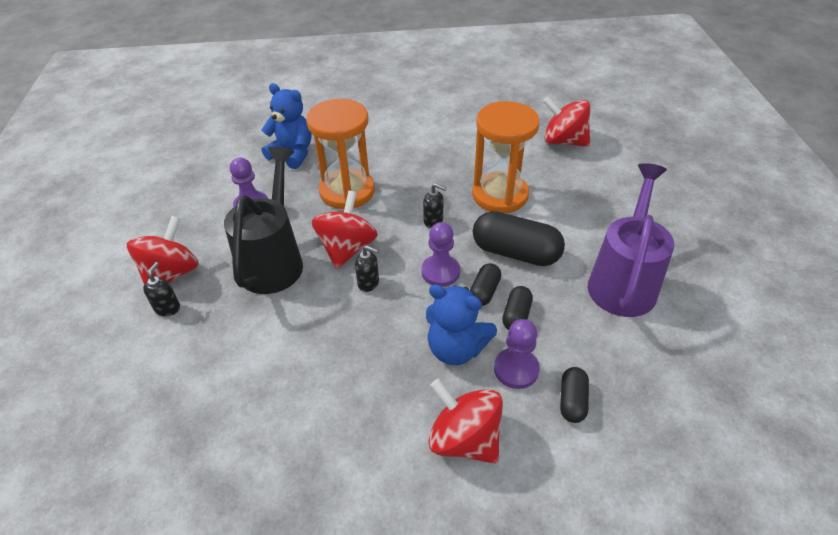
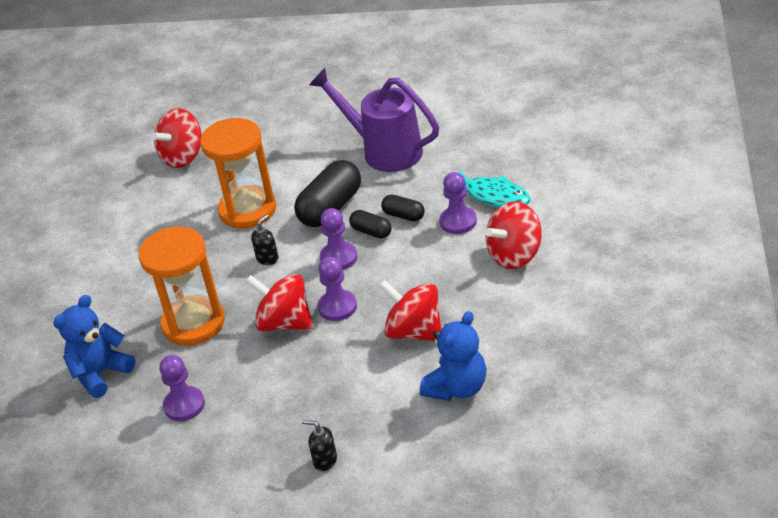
camera: 75 degrees left, 5 degrees down
(171, 274) = (274, 465): red spinning top -> red spinning top (414, 331)
(274, 261) = (282, 379): black watering can -> none
(368, 283) = (337, 307): black soap dispenser -> purple pawn
(456, 348) = (429, 254): blue teddy bear -> blue teddy bear (457, 387)
(572, 401) = (493, 196): black capsule -> turquoise fish

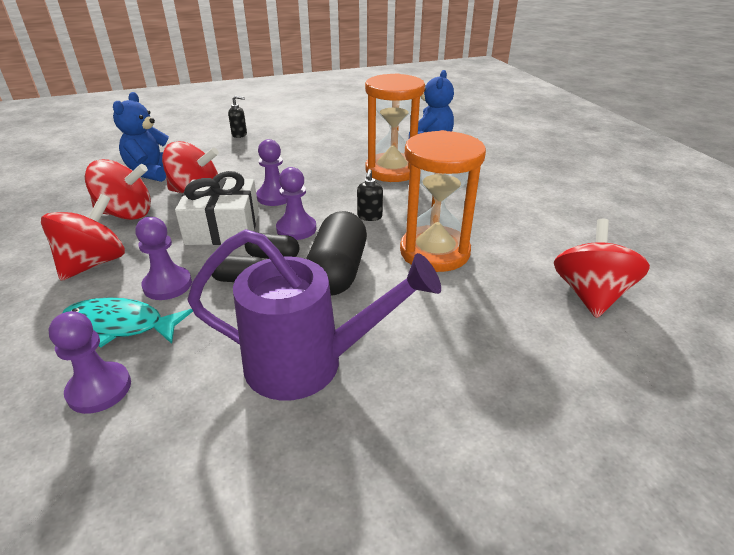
camera: 150 degrees right, 5 degrees down
(184, 405) = (353, 139): purple pawn -> purple pawn (99, 389)
(284, 322) = (315, 182): red spinning top -> red spinning top (126, 214)
(401, 273) = (223, 228): none -> white gift

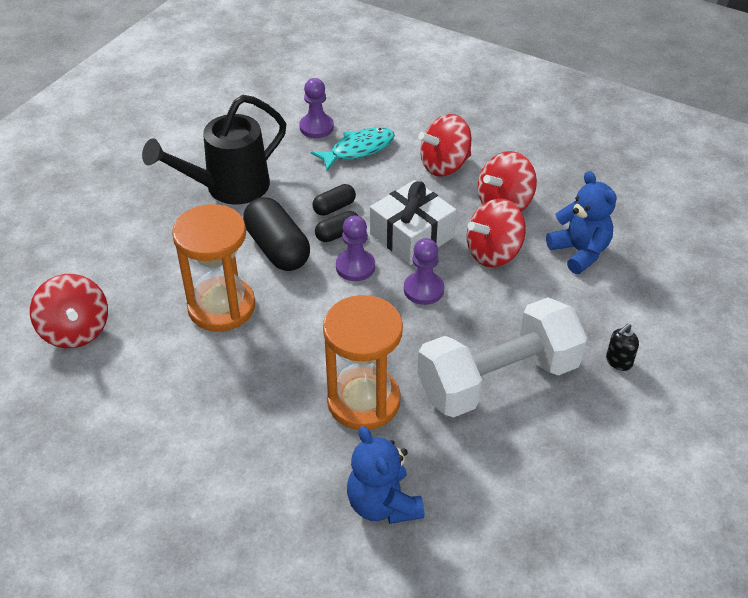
camera: 140 degrees right, 10 degrees up
(94, 263) = (444, 165): red spinning top -> red spinning top turned 75 degrees clockwise
(167, 285) = (373, 180): purple pawn -> none
(307, 151) = (498, 380): none -> white dumbbell
(308, 364) = (228, 188): purple watering can -> black watering can
(369, 217) = (312, 315): black soap dispenser -> none

